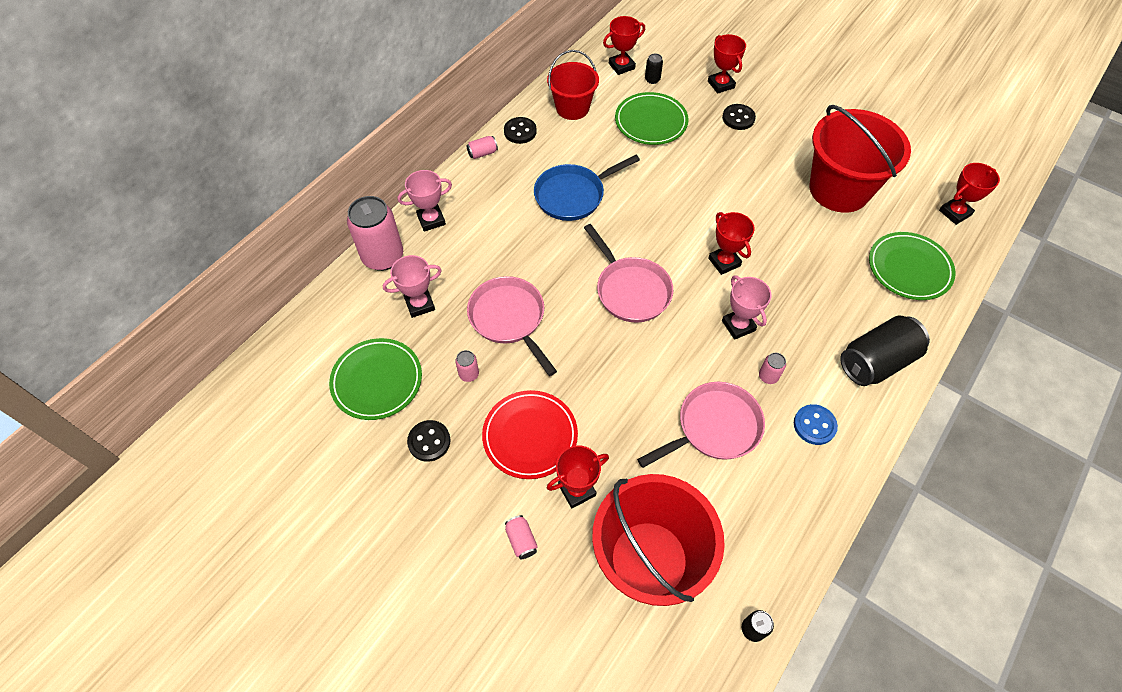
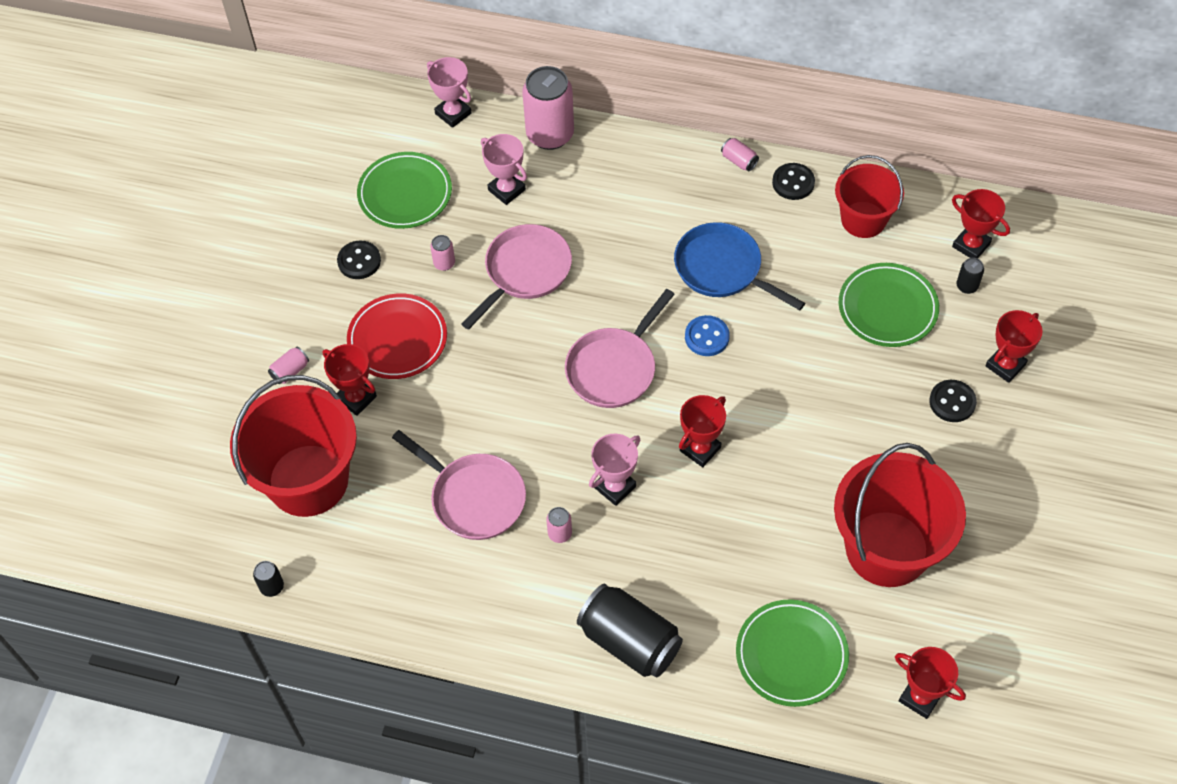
camera: 70 degrees right, 0 degrees up
(431, 220) = (618, 154): pink trophy -> pink trophy (453, 113)
(814, 425) = (516, 593): blue button -> blue button (707, 337)

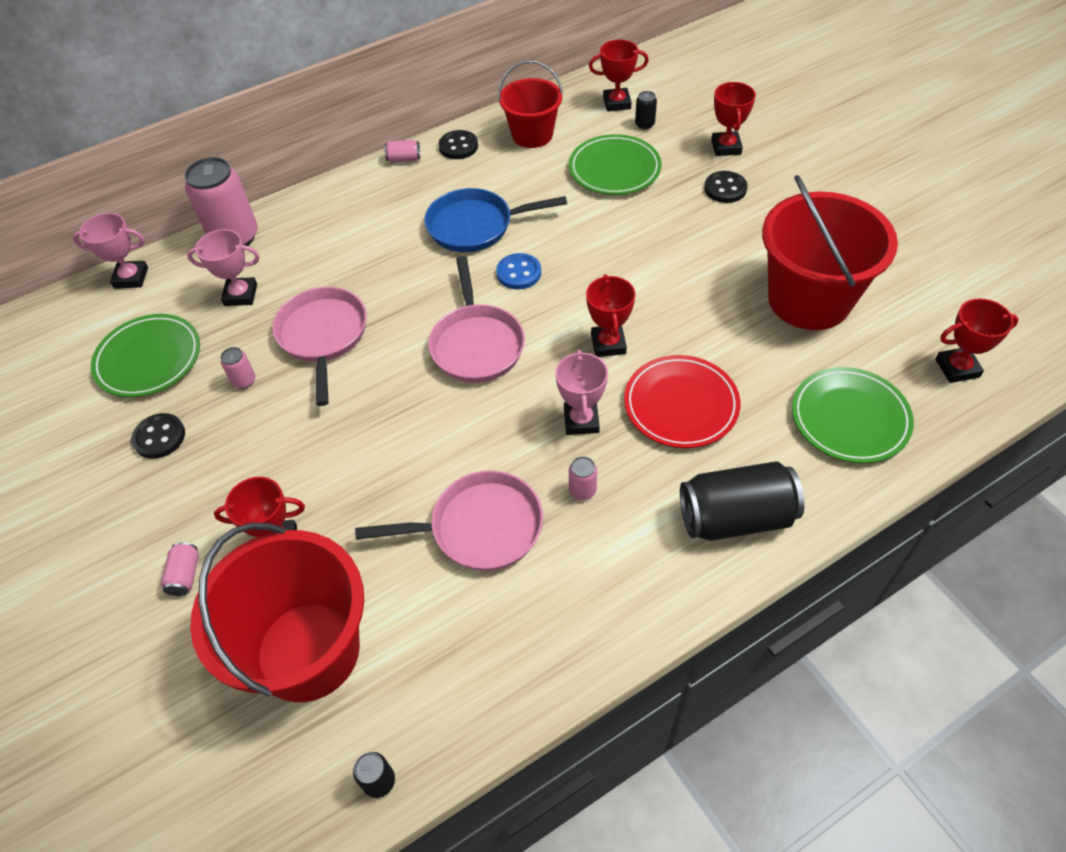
camera: 45 degrees left, 5 degrees down
(397, 339) = (266, 467): red plate -> red plate (681, 405)

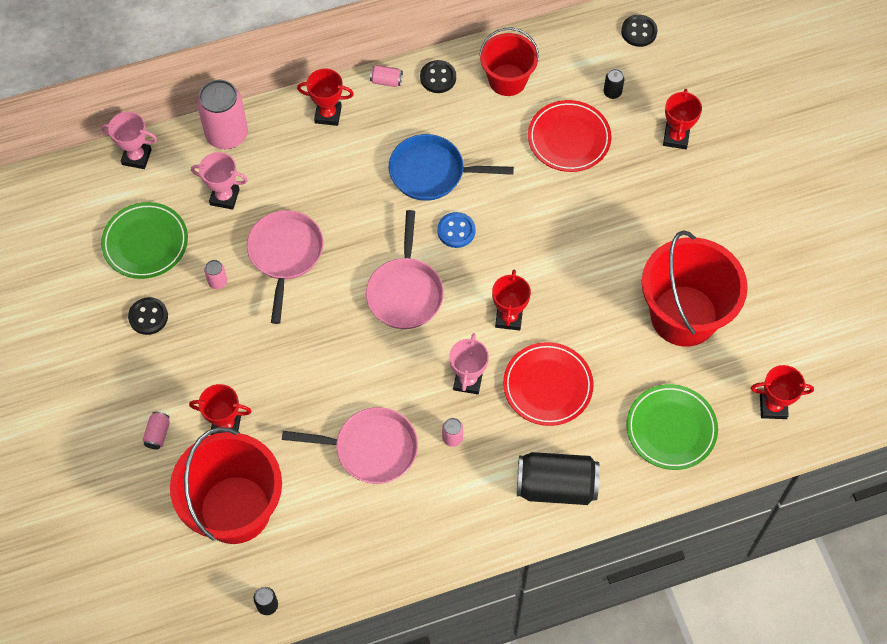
camera: 10 degrees right, 10 degrees up
(614, 169) = (569, 139): green plate -> red plate
(616, 103) = (595, 60): red trophy -> red trophy (328, 114)
(725, 189) = (658, 184): black button -> black button (639, 32)

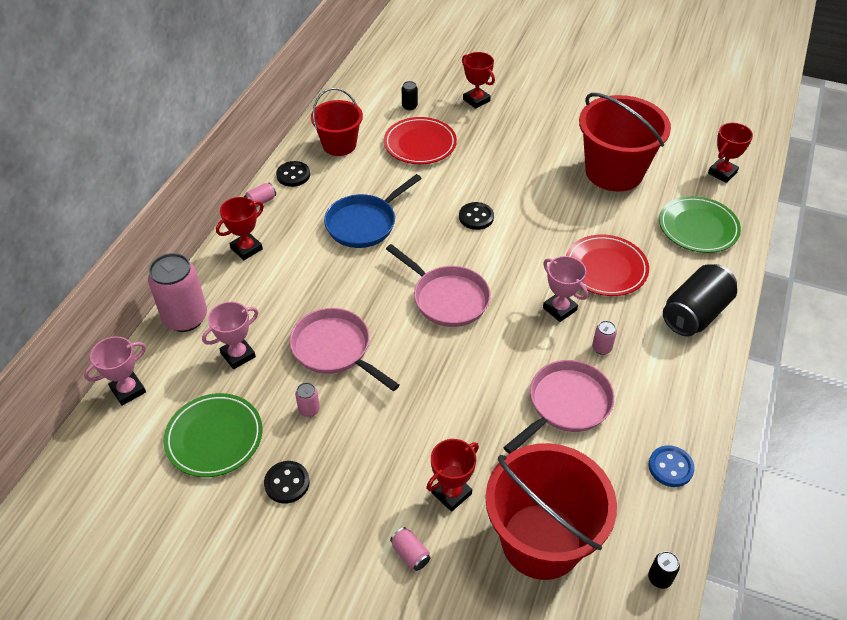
camera: 50 degrees left, 15 degrees down
(456, 231) = (427, 240): blue button -> blue button (670, 467)
(509, 318) = (528, 255): red trophy -> none
(639, 32) = (380, 71): black button -> black button (476, 217)

